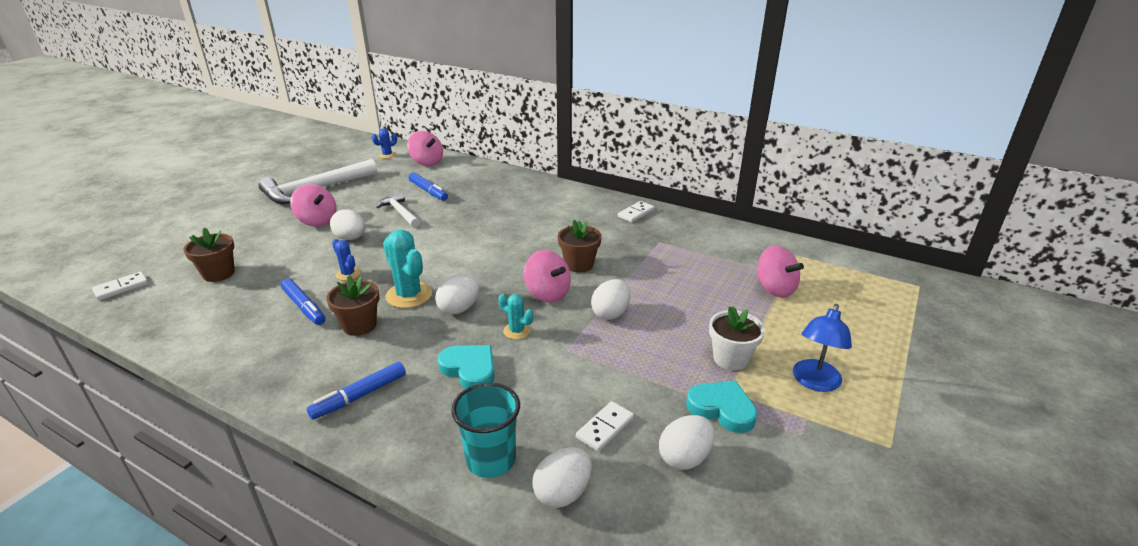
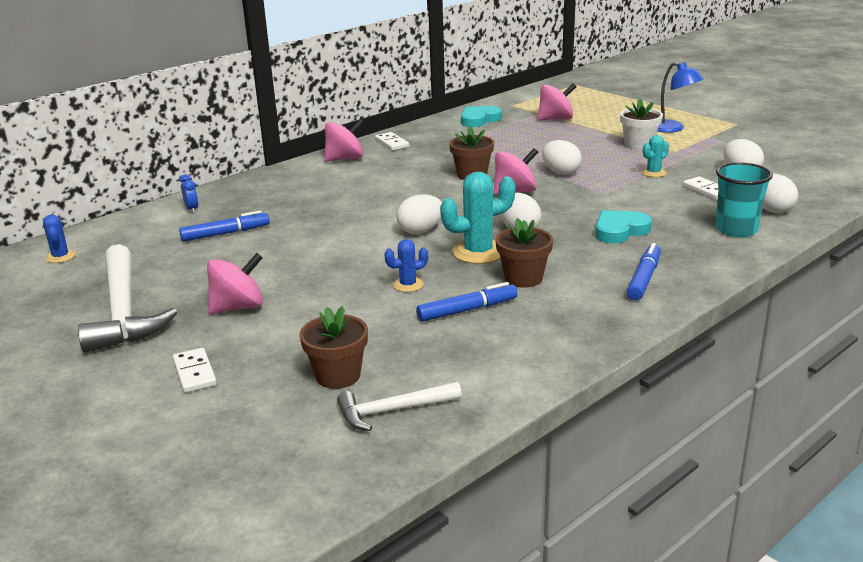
camera: 70 degrees left, 5 degrees down
(121, 288) = (318, 461): white domino -> white domino (194, 373)
(351, 238) = (314, 283): white egg -> white egg (420, 231)
(359, 396) = (644, 278): blue marker -> blue marker turned 135 degrees counterclockwise
(400, 212) = (271, 252): white hammer -> white hammer (392, 411)
(427, 162) = (128, 231): pink spinning top -> pink spinning top (345, 159)
(465, 172) = (192, 209): none -> blue clock
(516, 331) = (570, 208): turquoise cactus -> turquoise cactus (653, 173)
(722, 409) = (694, 156): turquoise heart -> turquoise heart (479, 120)

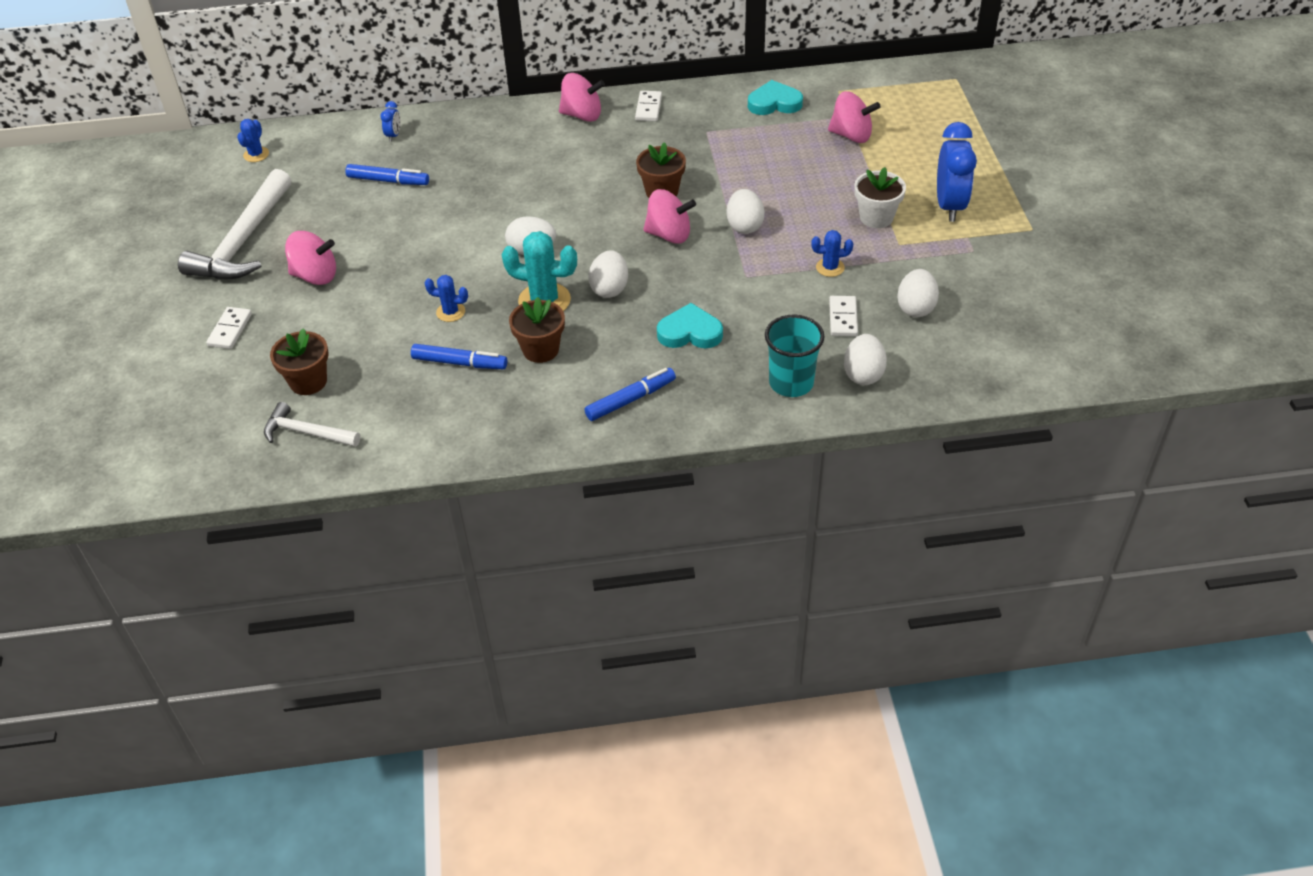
camera: 35 degrees right, 20 degrees up
(653, 173) = (830, 267): turquoise cactus -> blue cactus
(672, 129) = (949, 206): blue lamp -> blue clock

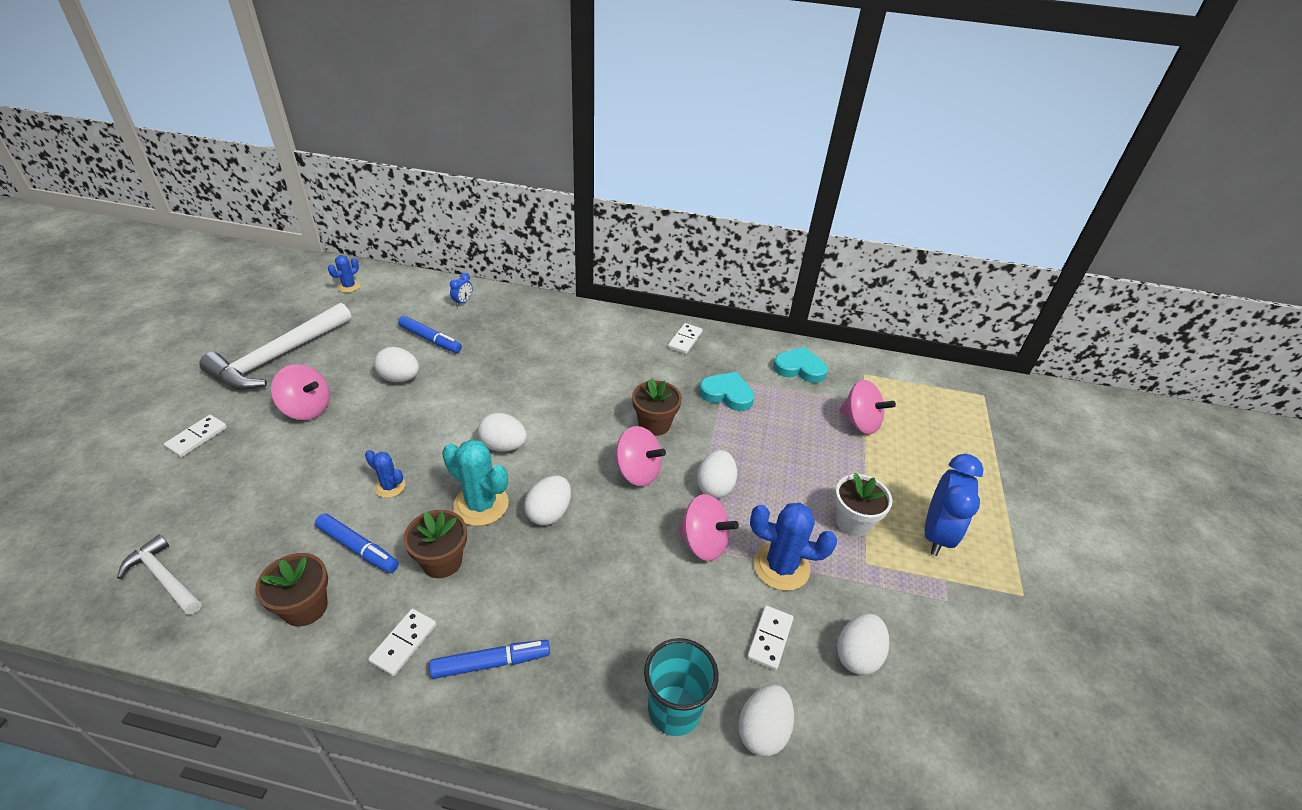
camera: 15 degrees right, 5 degrees down
(308, 381) = (213, 517): brown flower pot -> brown flower pot (305, 607)
(386, 224) = (400, 378): none -> white egg
(550, 410) = (403, 643): none -> white domino
(582, 115) = (625, 330): pink spinning top -> pink spinning top (703, 543)
(690, 332) = (599, 596): turquoise heart -> turquoise heart (727, 394)
(830, 267) = (781, 566): blue cactus -> blue cactus, size x1.81

